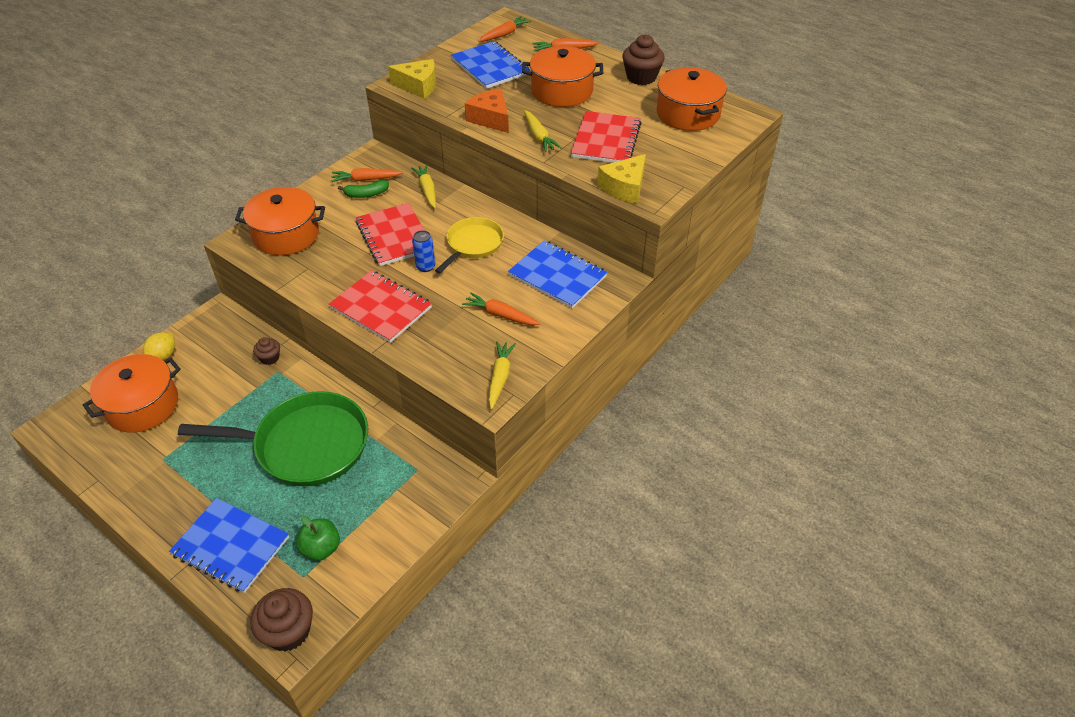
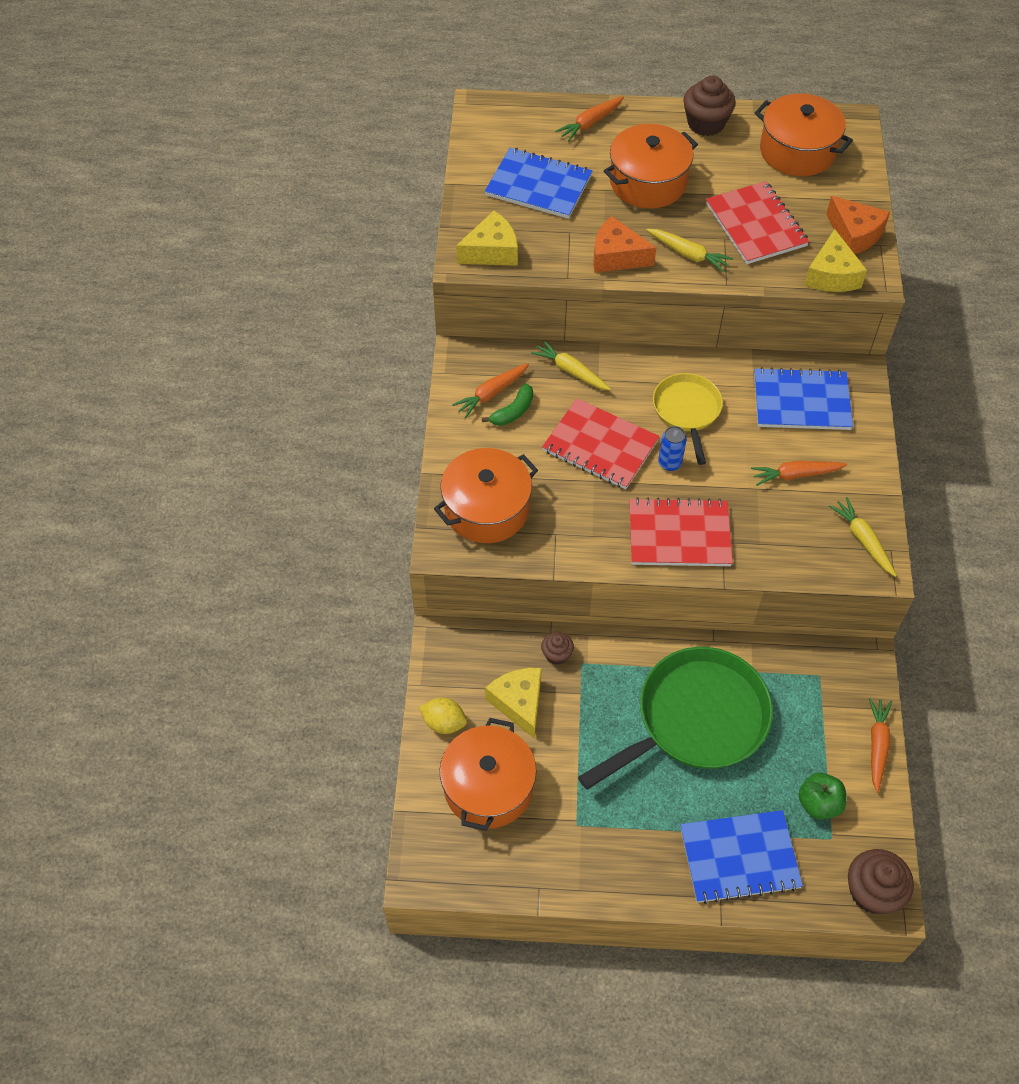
camera: 35 degrees left, 10 degrees up
(163, 356) = (444, 723): yellow lemon -> yellow lemon turned 60 degrees counterclockwise
(216, 371) = (519, 703): none -> yellow cheese
(504, 34) = (502, 131): orange carrot -> orange carrot (877, 746)
(671, 173) = (854, 235): none -> orange cheese

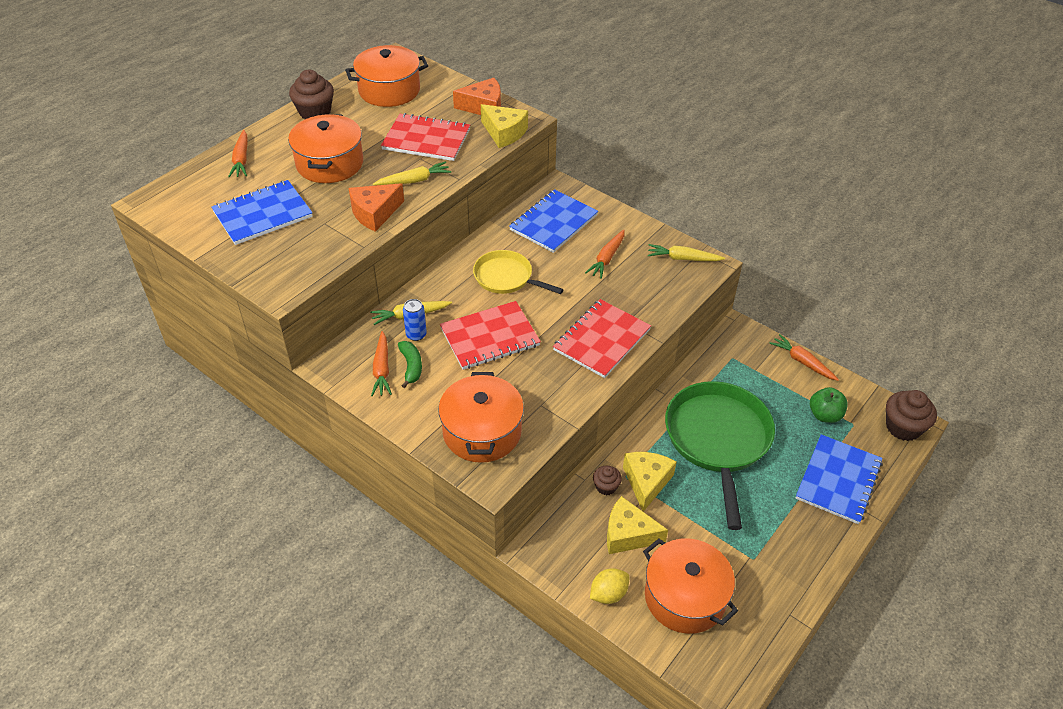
camera: 55 degrees left, 10 degrees down
(492, 251) = (291, 271): yellow cheese -> yellow cheese (646, 482)
(669, 463) = (539, 311): blue can -> blue can (416, 335)

